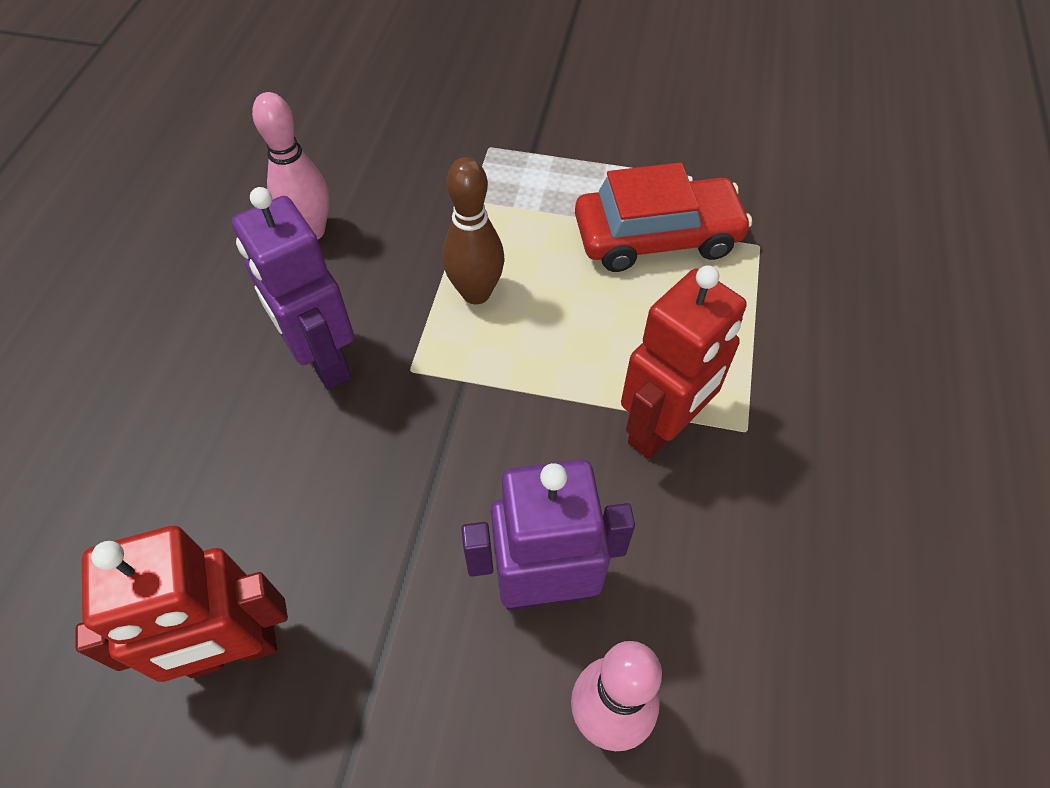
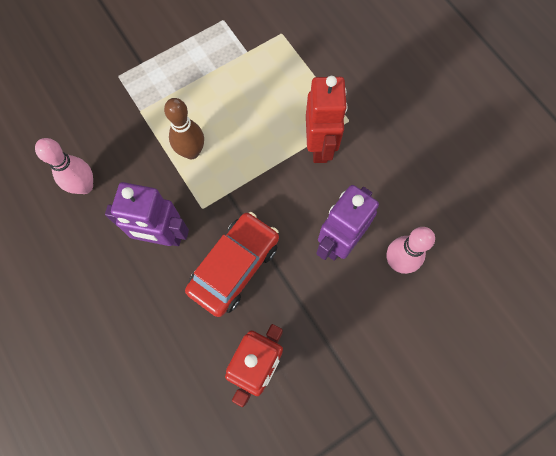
camera: 45 degrees left, 15 degrees up
(657, 237) = (238, 63): red car -> red car (234, 267)

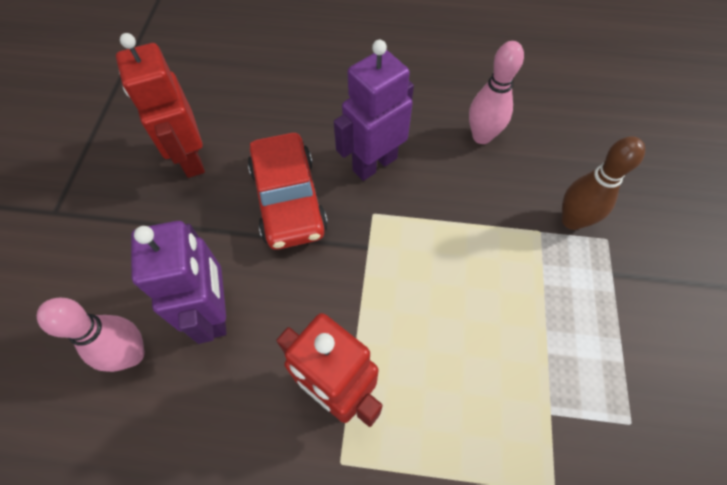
camera: 130 degrees right, 10 degrees down
(191, 152) = (446, 246): brown bowling pin -> brown bowling pin (572, 220)

